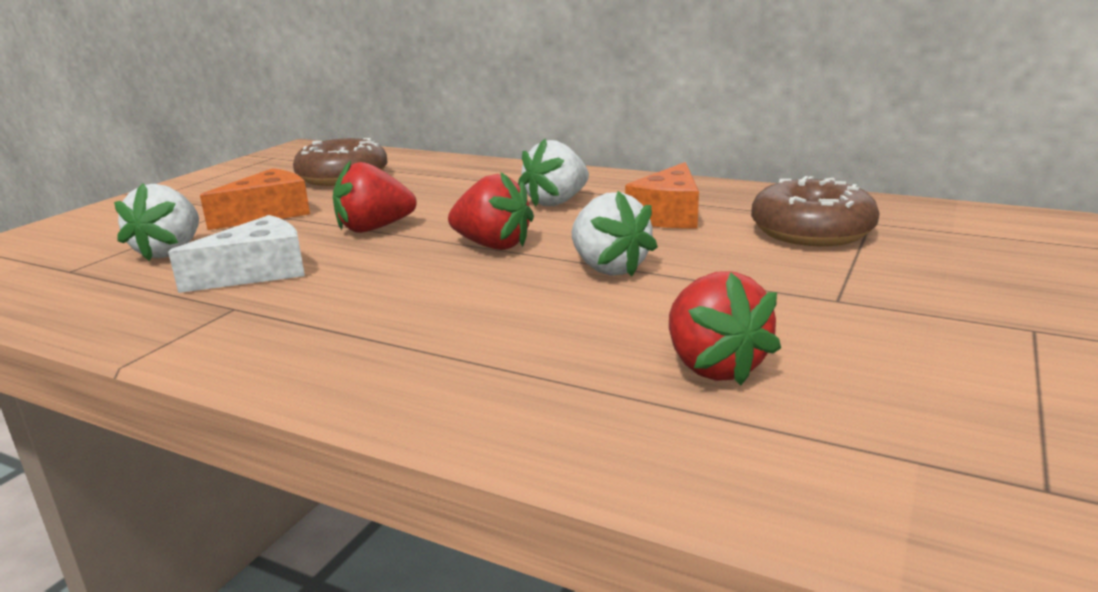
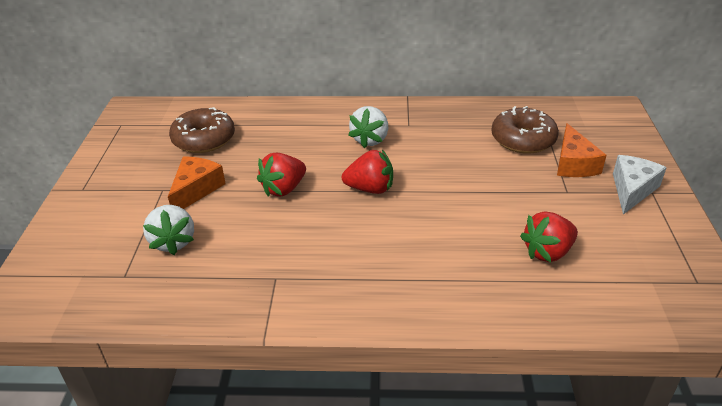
camera: 25 degrees left, 15 degrees up
(257, 272) = (255, 246): white cheese -> white cheese (632, 190)
(608, 268) = (448, 194): white strawberry -> none
(668, 215) = (442, 140): orange cheese -> orange cheese (573, 164)
(713, 367) = (547, 252): red strawberry -> red strawberry turned 105 degrees clockwise

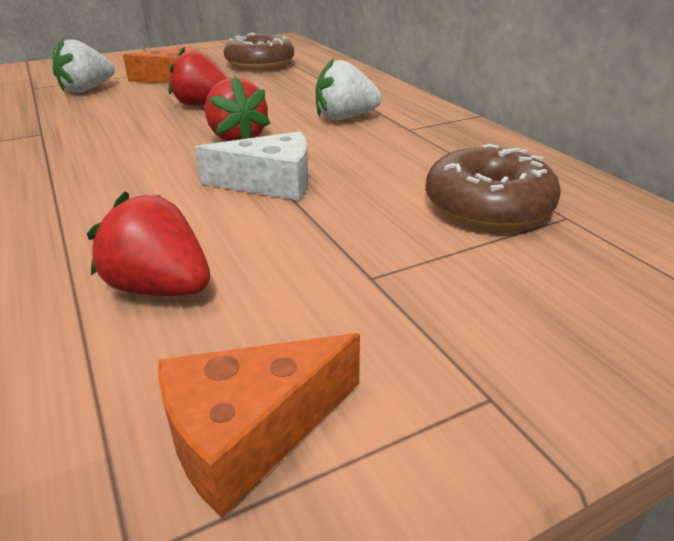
camera: 60 degrees right, 5 degrees down
(573, 164) = (475, 268): orange cheese -> orange cheese (249, 433)
(632, 190) = (464, 361): white cheese -> white cheese (270, 183)

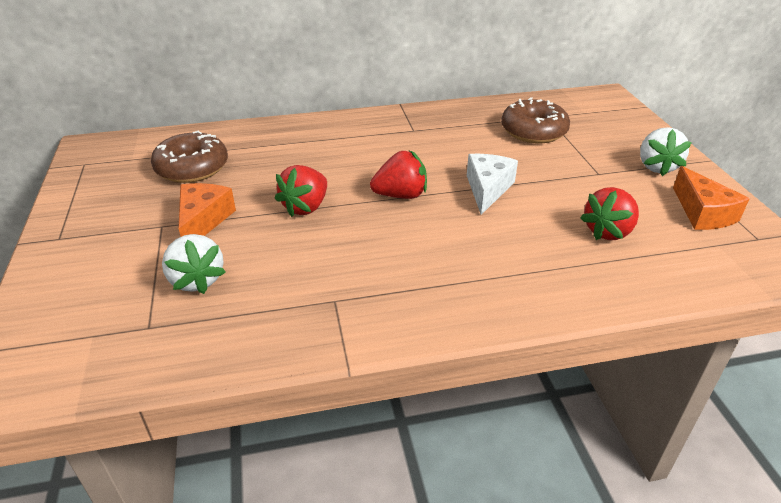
camera: 75 degrees left, 5 degrees up
(345, 118) = (380, 148): white strawberry -> white strawberry (656, 167)

